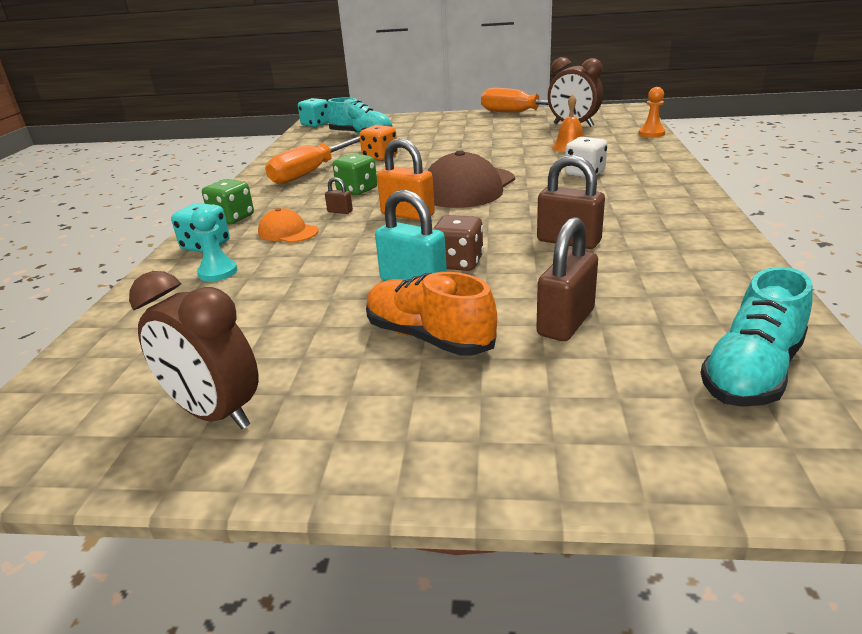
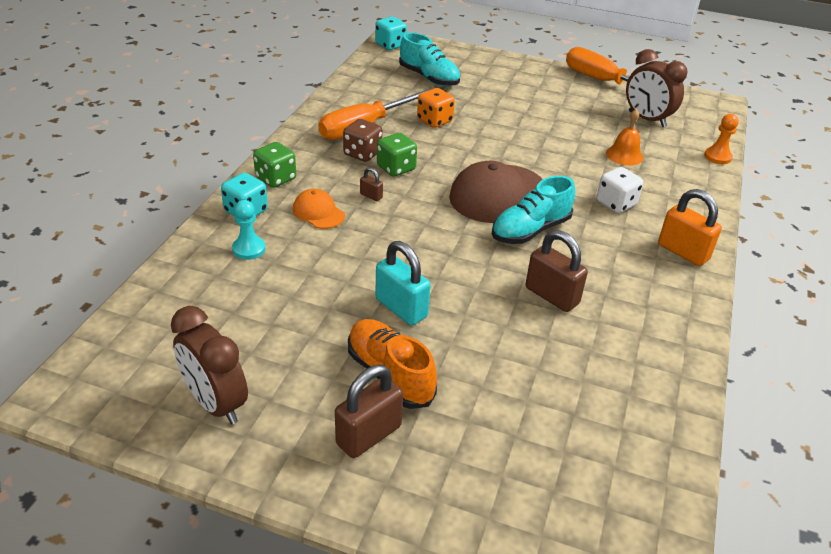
camera: 10 degrees right, 10 degrees up
(407, 215) = (428, 218): orange padlock -> orange padlock (683, 252)
(458, 263) = (446, 296): brown dice -> brown dice (362, 154)
(566, 322) = (501, 390): brown padlock -> brown padlock (369, 435)
(751, 372) = (612, 483): turquoise shoe -> turquoise shoe (530, 230)

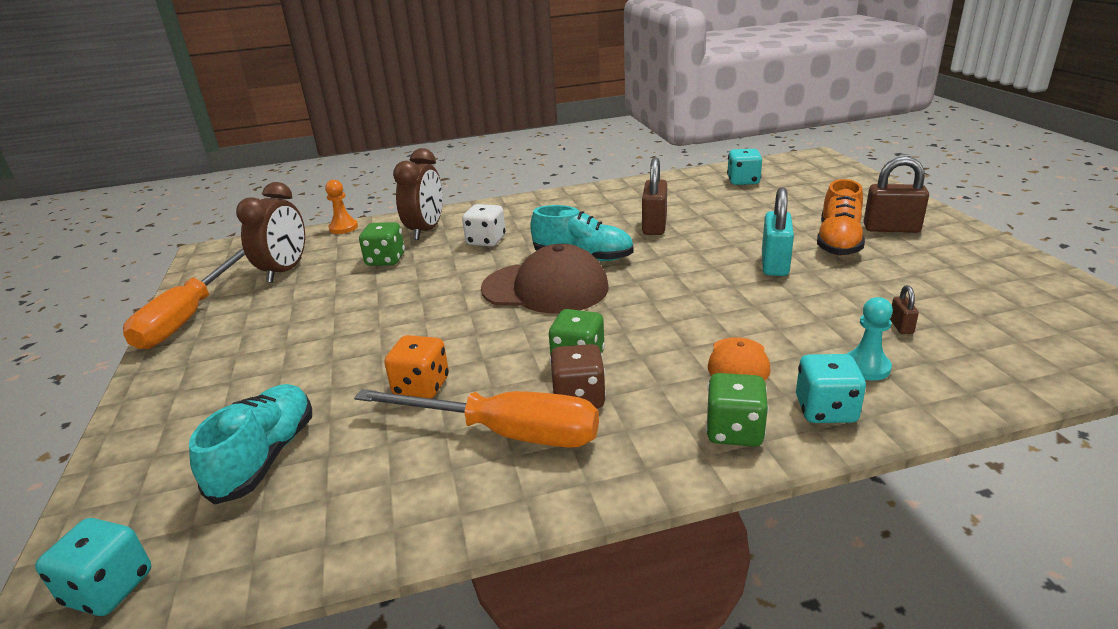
camera: 120 degrees left, 10 degrees down
(216, 403) = (1002, 280): brown clock -> brown clock (426, 230)
(371, 196) = (656, 347): brown padlock -> brown padlock (901, 326)
(615, 438) = (743, 181): none -> turquoise dice
(624, 155) = (385, 260): orange bell -> green dice
(683, 252) = (524, 207): orange padlock -> none

